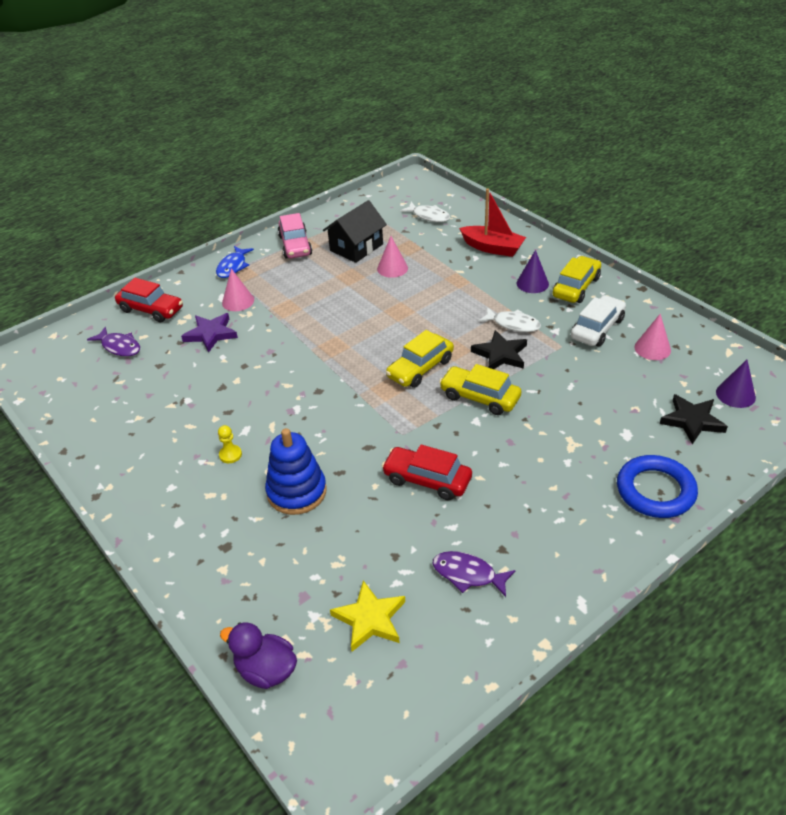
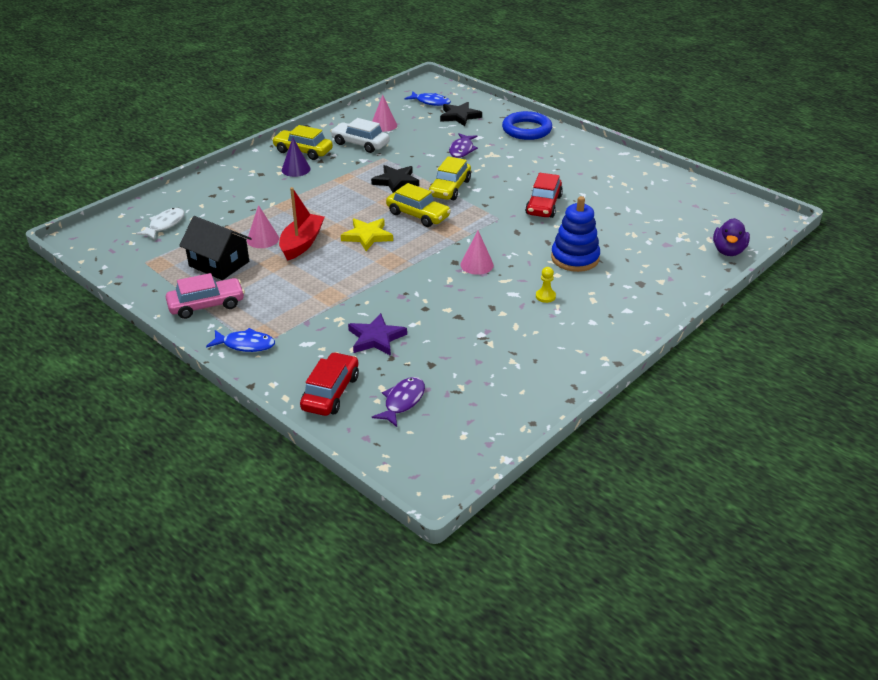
camera: 100 degrees left, 5 degrees down
(238, 301) = (316, 329): pink cone -> pink cone (477, 265)
(370, 619) = (670, 218): yellow star -> yellow star (367, 236)
(468, 574) = (620, 187): purple fish -> purple fish (462, 150)
(492, 248) = (235, 188): red boat -> red boat (302, 243)
(513, 324) = (355, 177): white fish -> none
(735, 394) = (431, 102): purple cone -> blue fish

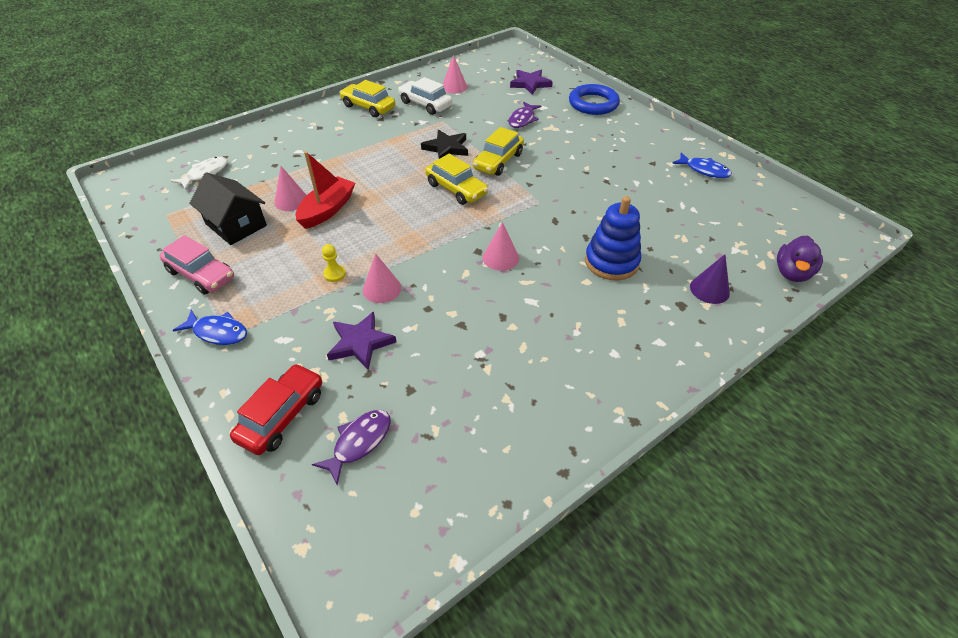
camera: 10 degrees right, 10 degrees up
(206, 305) = (201, 274): pink car -> pink car turned 45 degrees clockwise
(296, 169) = (354, 125): purple cone -> purple cone (709, 289)
(367, 236) = (396, 209): yellow star -> none
(379, 298) = (382, 289): none -> pink cone
(431, 102) = (506, 67): blue fish -> blue fish (704, 170)
(459, 116) = (530, 84): black star -> purple star
(543, 205) = (591, 191): red car -> none
(545, 296) = (567, 309): yellow pawn -> yellow pawn (334, 274)

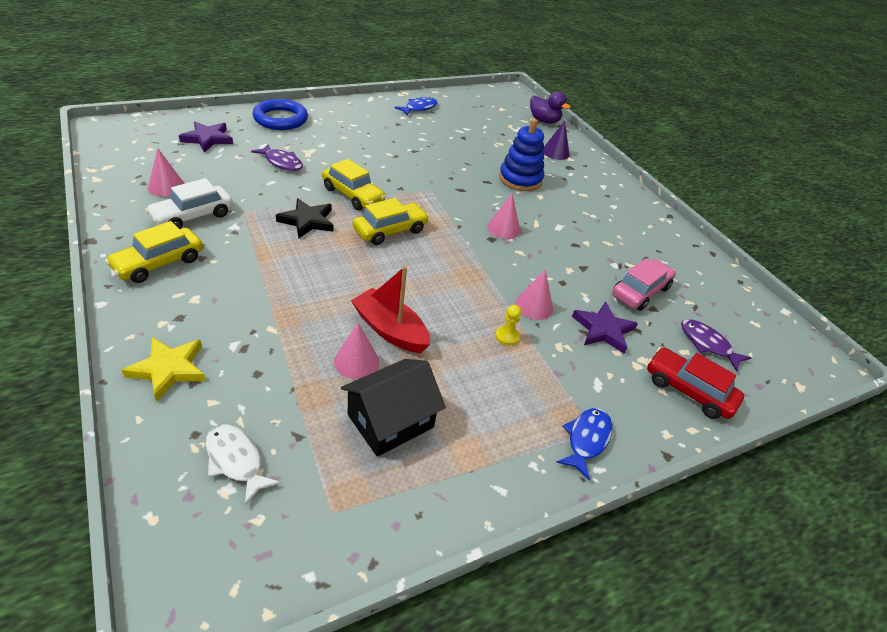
camera: 85 degrees left, 5 degrees down
(201, 274) = (486, 459): pink car -> pink car (640, 292)
(274, 135) = (169, 369): none -> yellow star

